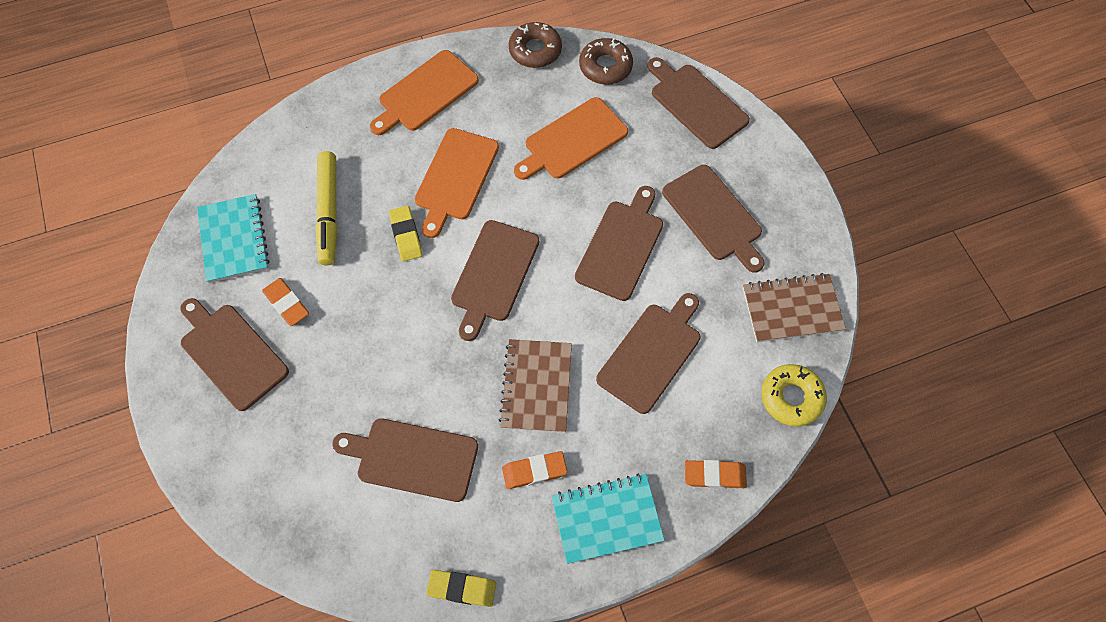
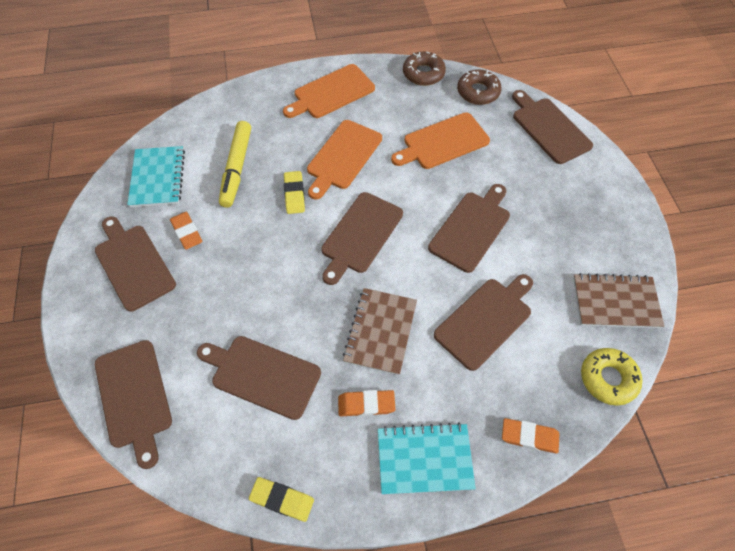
camera: 10 degrees right, 5 degrees down
(714, 216) = (554, 216): brown cutting board -> brown cutting board (134, 397)

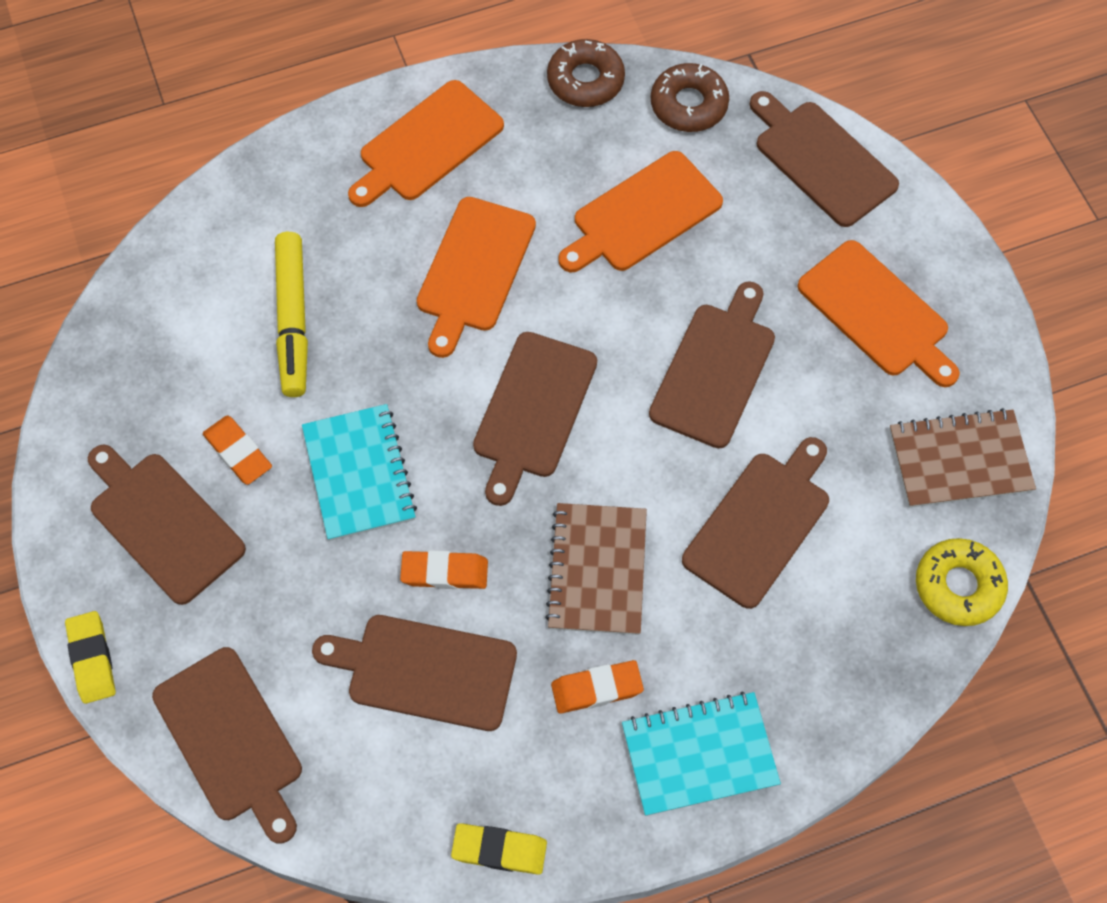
camera: 10 degrees left, 5 degrees up
(158, 178) = (159, 360): turquoise notebook -> turquoise notebook (359, 474)
(294, 194) = (405, 354): yellow eraser -> yellow eraser (92, 659)
(529, 436) = (850, 694): orange eraser -> orange eraser (444, 572)
(572, 212) = (877, 313): none -> orange cutting board

